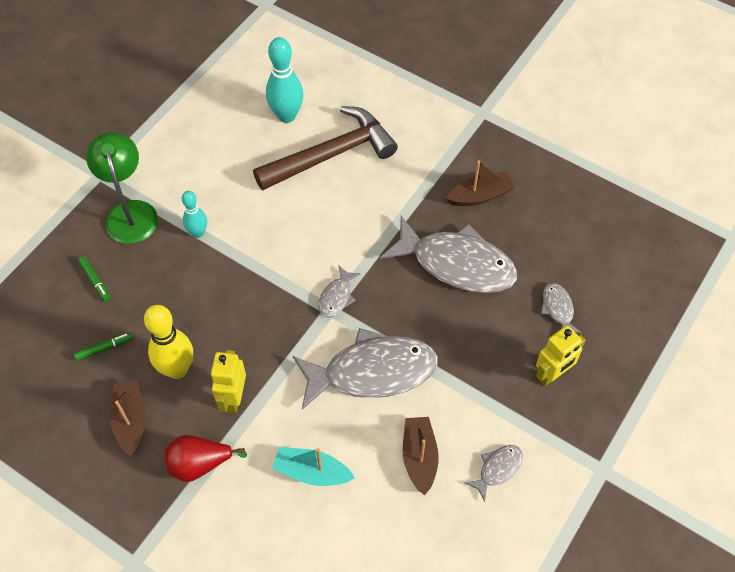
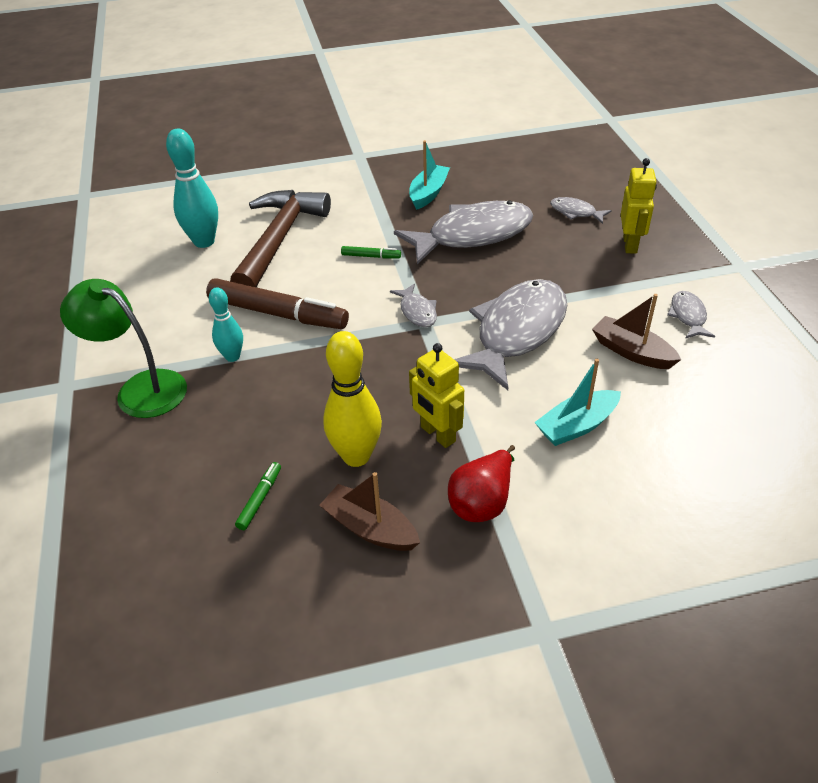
camera: 45 degrees left, 15 degrees down
(95, 281) = (174, 459): green marker -> green marker (370, 256)
(258, 220) = (277, 313): none -> brown marker
(480, 196) = (428, 193): brown boat -> turquoise boat

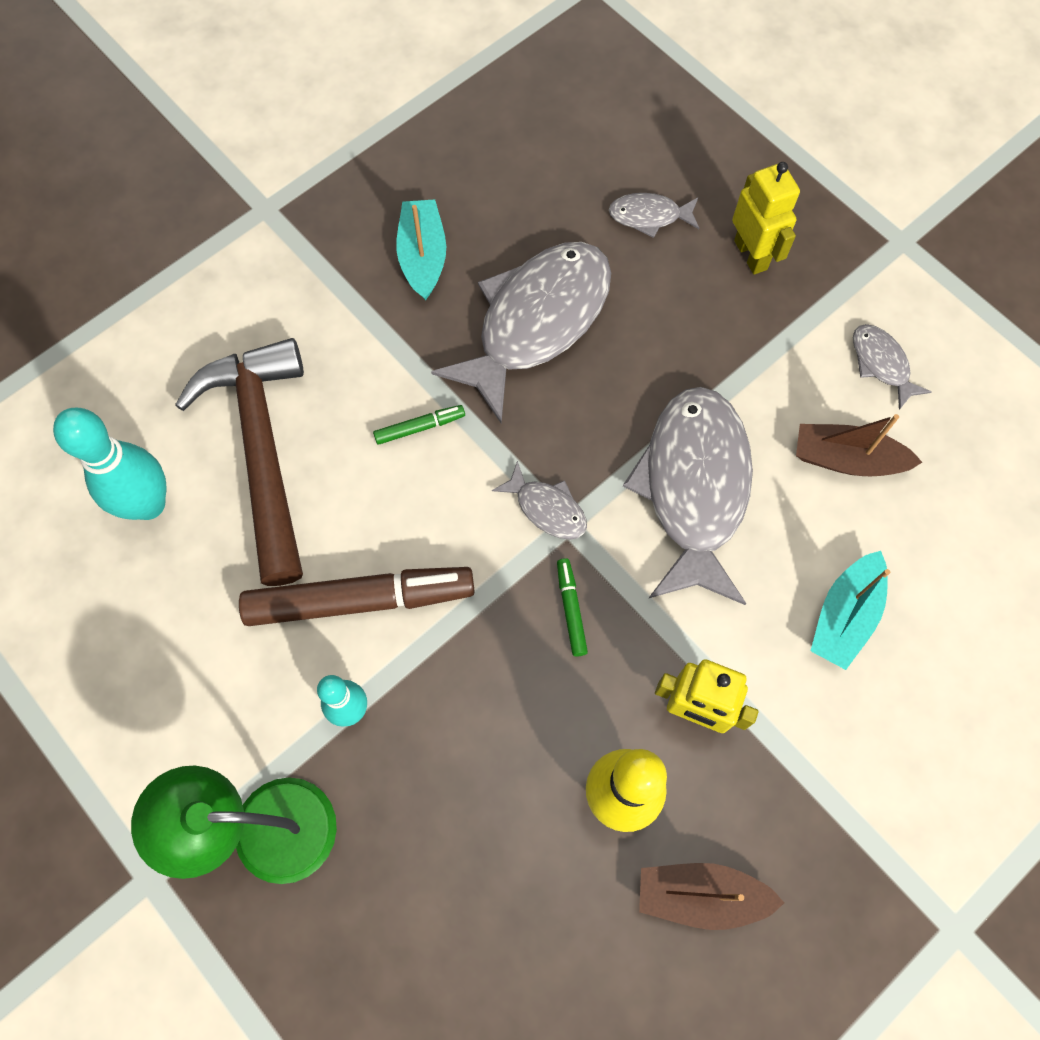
camera: 30 degrees left, 25 degrees up
(259, 499) = (545, 924): green marker -> green marker (571, 609)
(482, 502) = (802, 789): red pear -> none

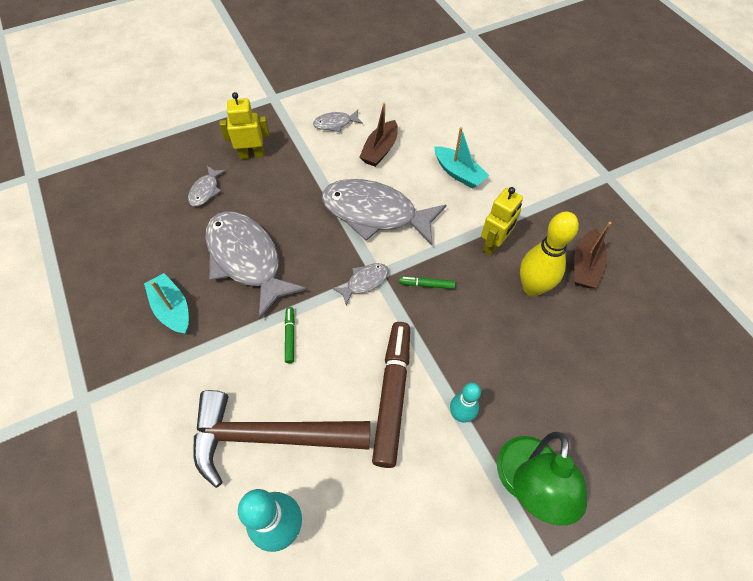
camera: 75 degrees left, 10 degrees down
(423, 257) = (172, 309): turquoise boat -> turquoise boat turned 45 degrees clockwise

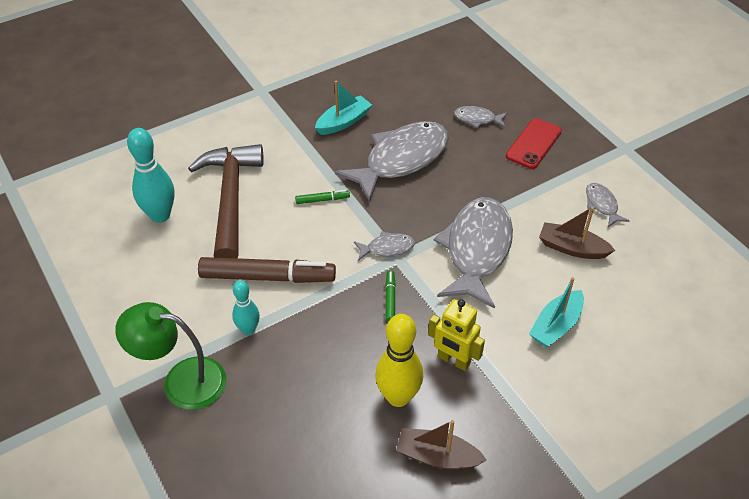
camera: 85 degrees right, 10 degrees down
(252, 155) = (533, 144): yellow robot -> red phone
(365, 282) = (387, 248): grey fish -> grey fish turned 60 degrees counterclockwise

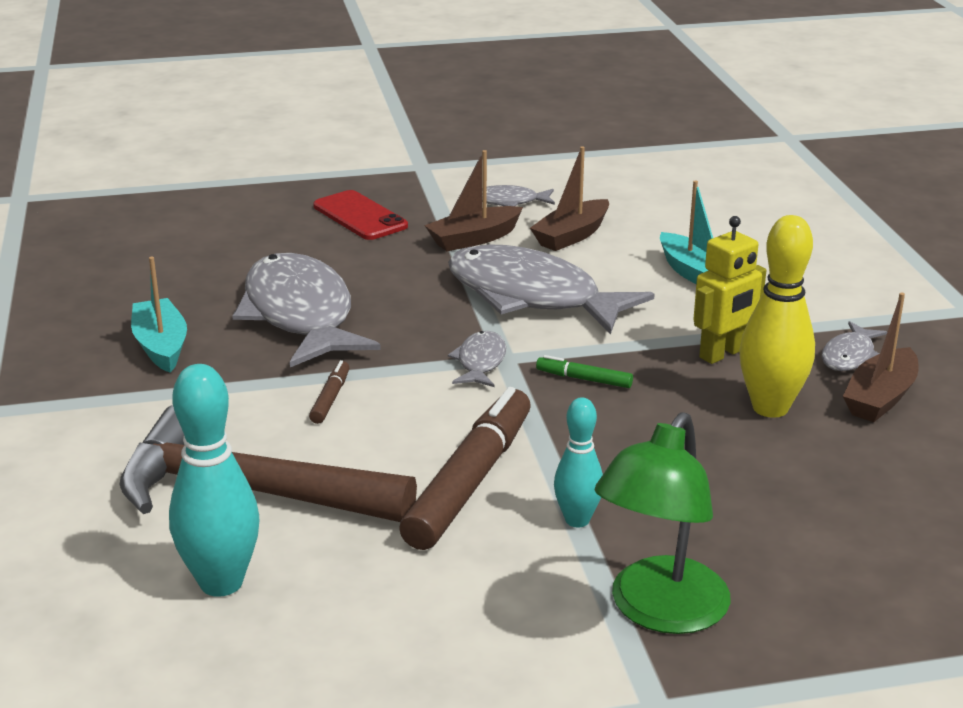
camera: 70 degrees left, 20 degrees down
(322, 200) = (330, 399): green marker -> brown marker
(477, 119) = (270, 242): grey fish -> grey fish (849, 356)
(537, 203) = (474, 239): none -> brown boat

